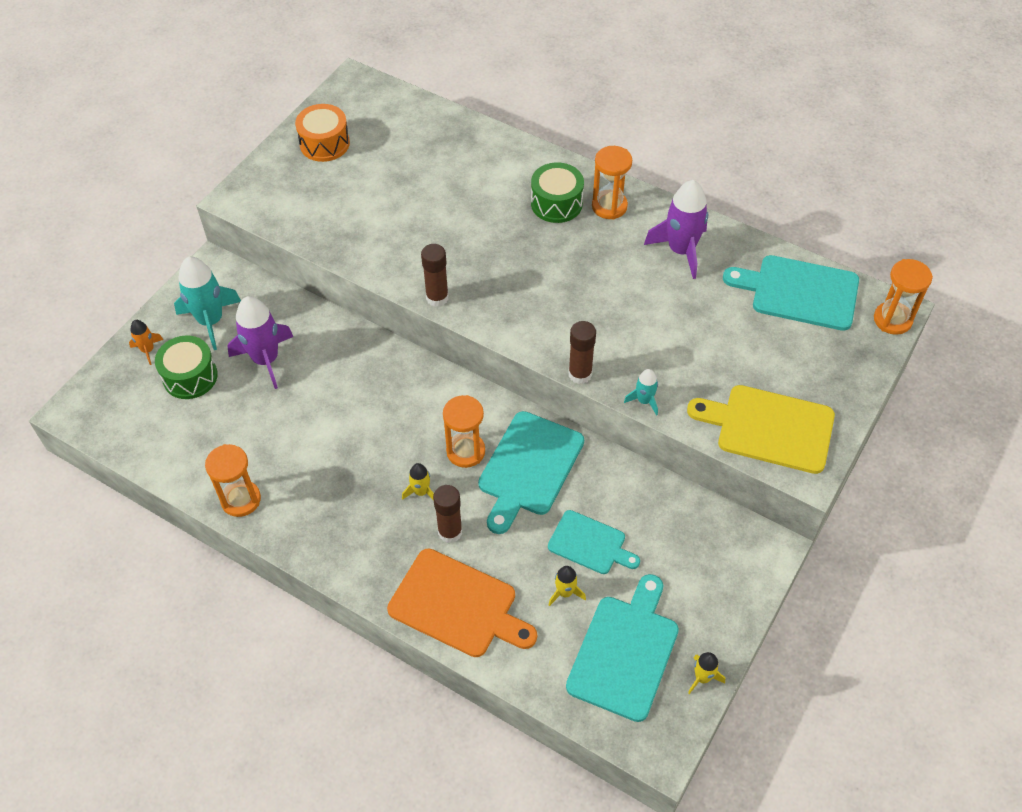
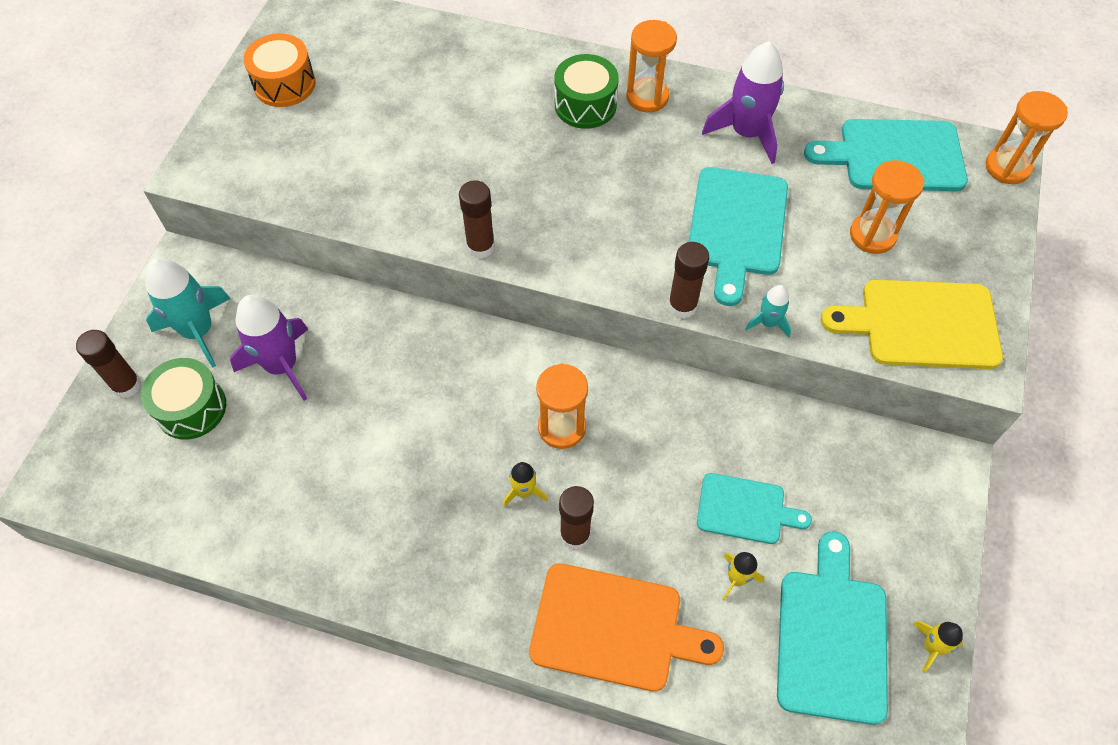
camera: 15 degrees left, 5 degrees up
(148, 350) = (127, 385): orange rocket -> brown glue stick
(241, 500) = (301, 555): orange hourglass -> orange hourglass (872, 235)
(529, 468) = (643, 431): turquoise cutting board -> turquoise cutting board (737, 227)

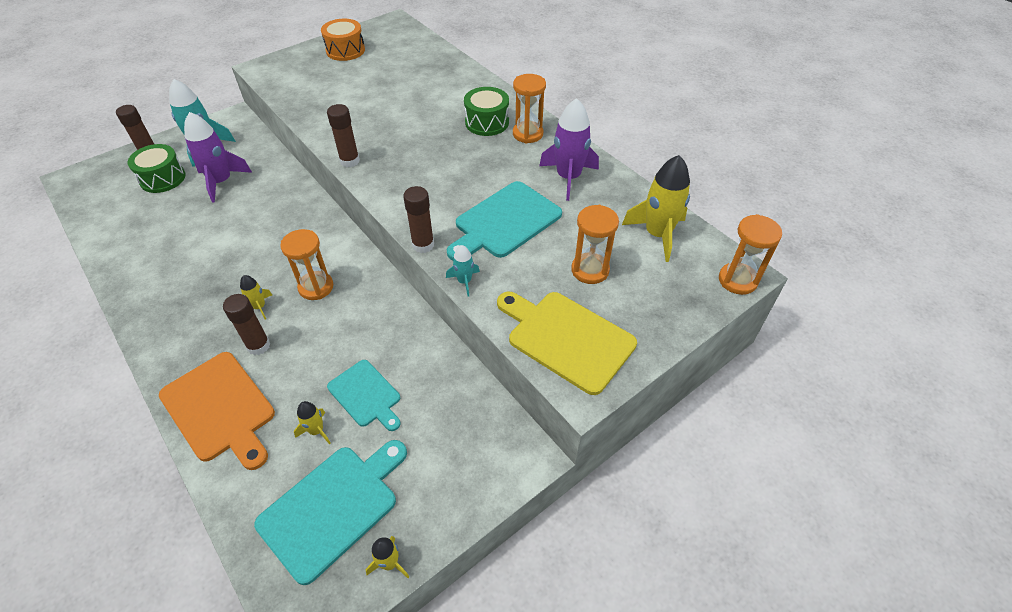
camera: 35 degrees right, 10 degrees down
(895, 156) = (657, 234): turquoise cutting board -> yellow rocket

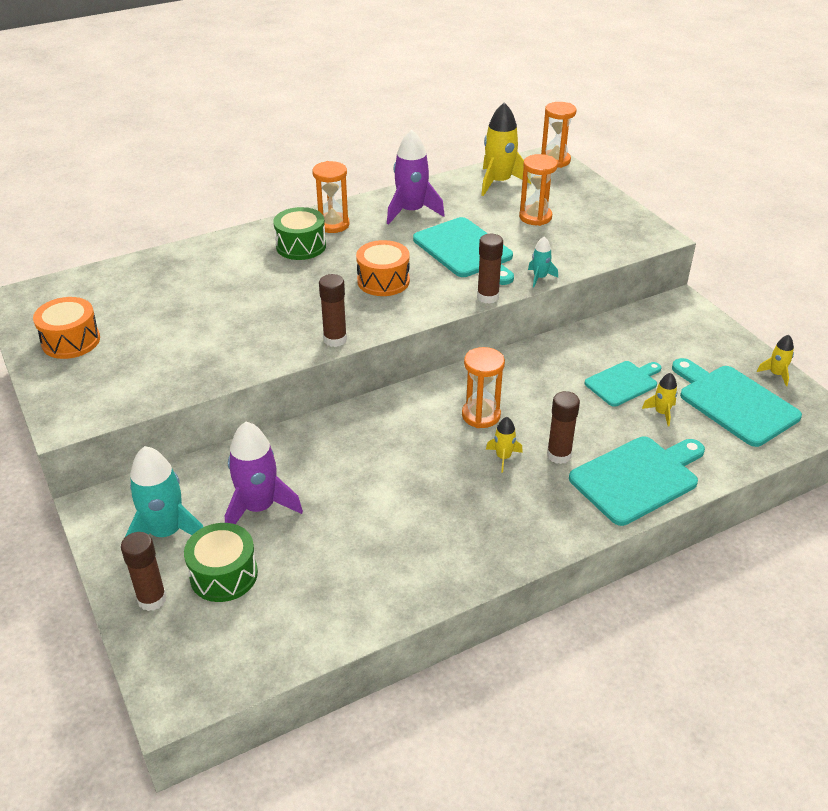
camera: 80 degrees left, 10 degrees down
(220, 409) = (637, 478): orange cutting board -> turquoise cutting board
(440, 175) = (383, 281): none -> orange drum
(566, 338) = (608, 237): yellow cutting board -> none

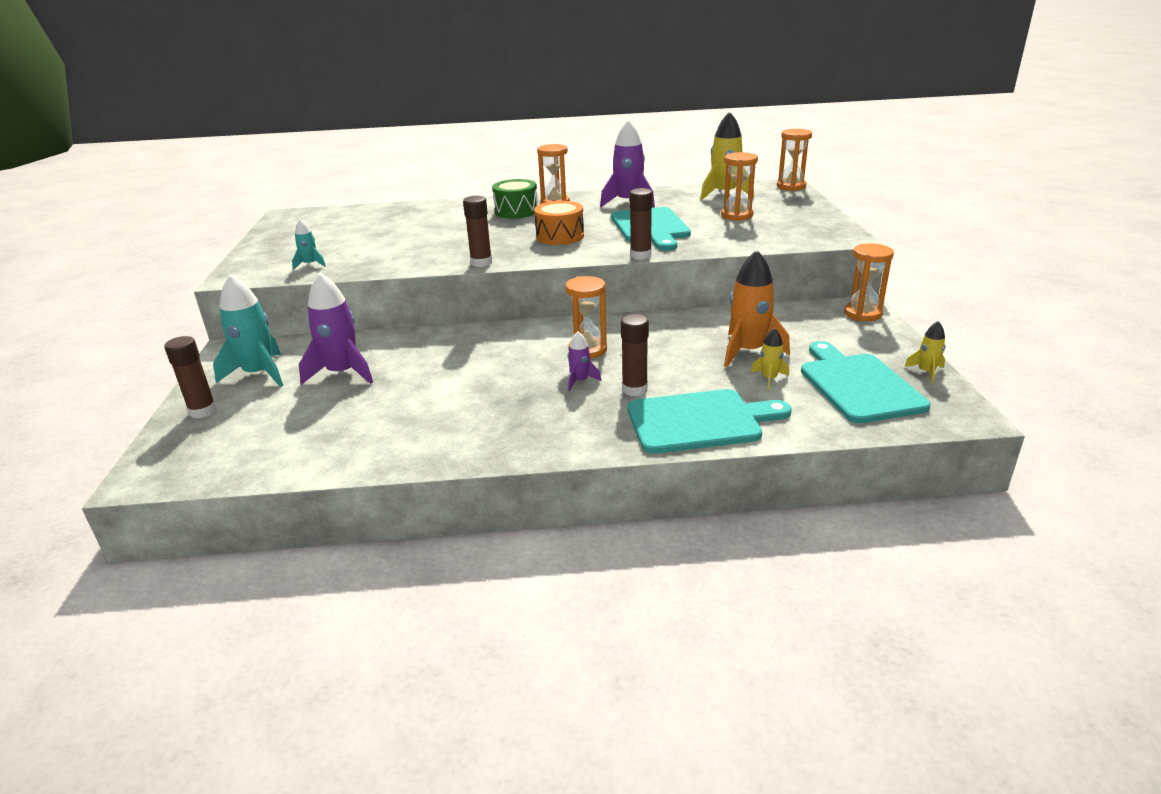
camera: 25 degrees right, 10 degrees down
(71, 341) = (292, 239): orange drum -> none
(224, 575) = (270, 408): green drum -> none
(503, 457) = (580, 381): yellow rocket -> purple rocket
(539, 278) = (702, 250): turquoise rocket -> turquoise rocket (310, 264)
(623, 383) = (748, 351): turquoise cutting board -> orange rocket
(689, 312) = (862, 314): none -> orange hourglass

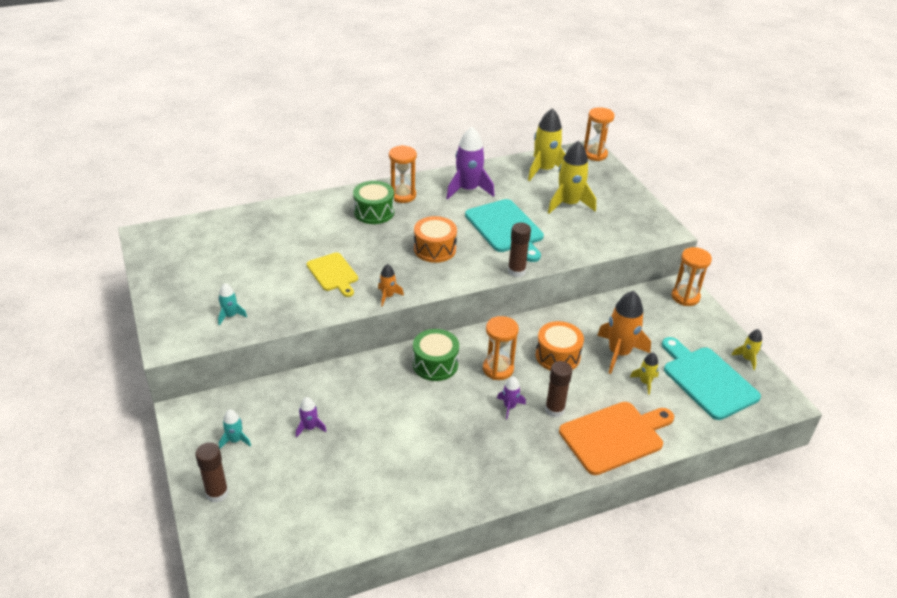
camera: 20 degrees left, 10 degrees up
(259, 374) = (235, 440): turquoise rocket -> turquoise rocket, size x0.50
(342, 373) = (309, 428): purple rocket -> purple rocket, size x0.50
(438, 245) = (333, 274): none -> yellow cutting board
(481, 263) = (388, 296): brown glue stick -> orange rocket
(517, 339) = (435, 364): none -> green drum
(667, 346) = (557, 356): none -> orange drum
(699, 421) = (615, 436): turquoise cutting board -> orange cutting board
(737, 215) = (568, 204): orange hourglass -> yellow rocket

